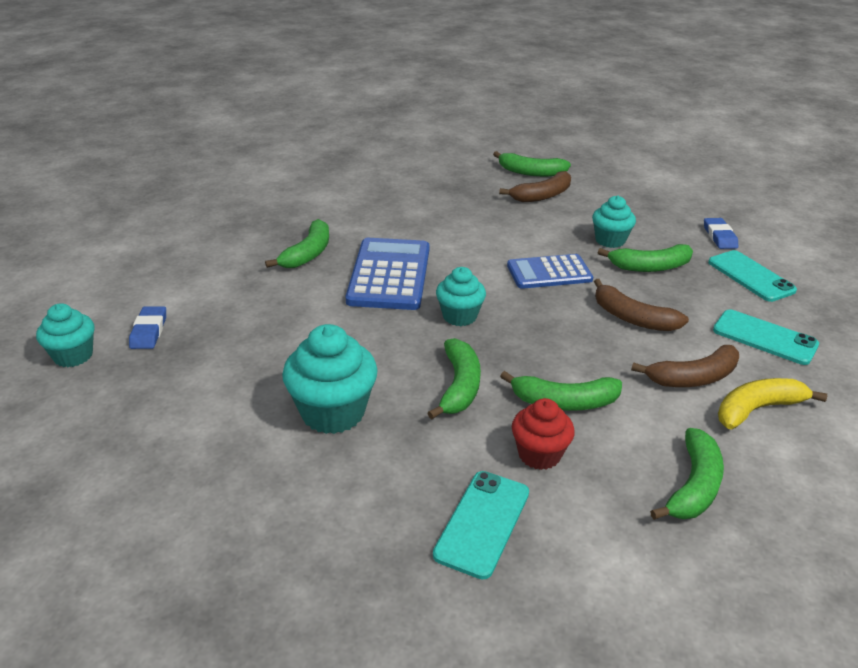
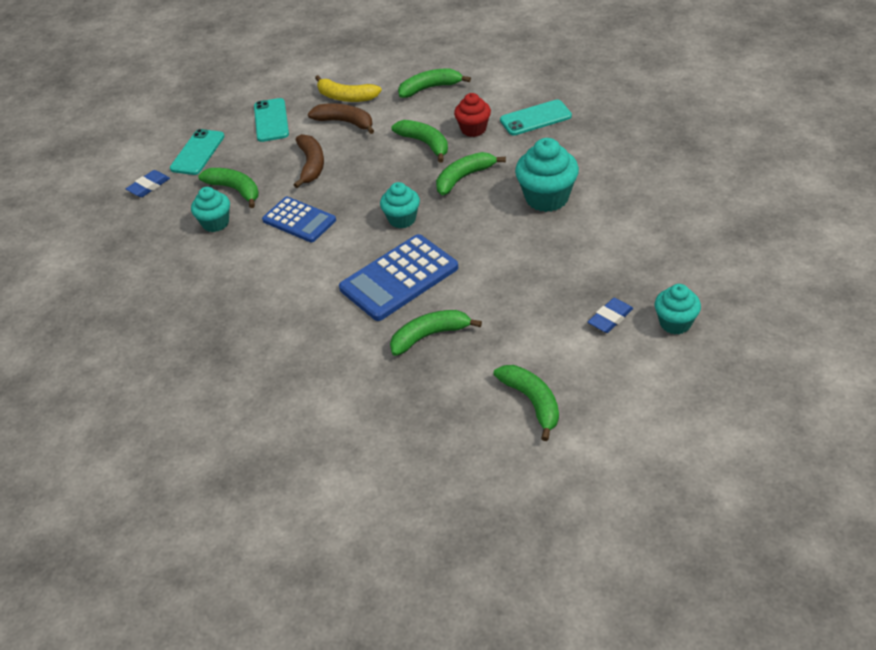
camera: 130 degrees left, 10 degrees up
(530, 172) = (129, 330): green banana -> green banana (532, 402)
(542, 196) = (173, 295): brown banana -> none

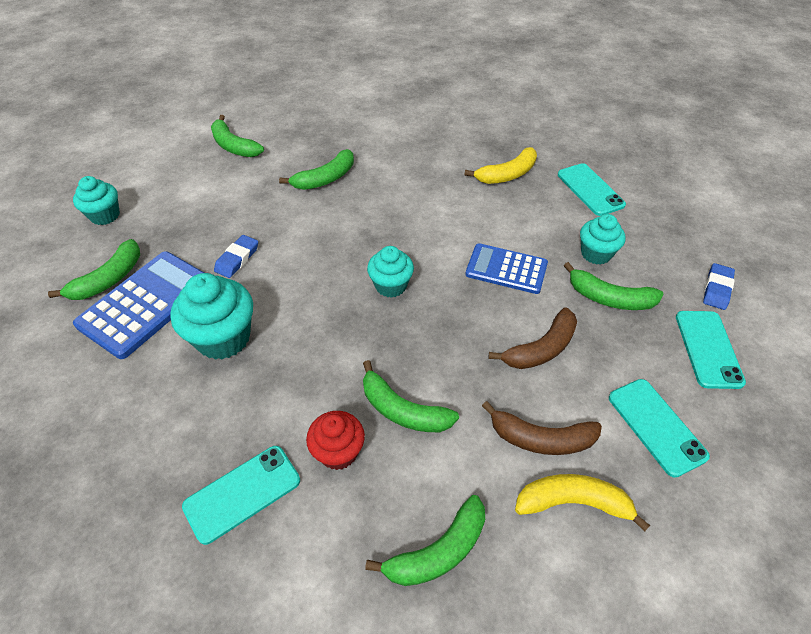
camera: 160 degrees right, 5 degrees up
(166, 283) = (590, 190): none -> turquoise phone
(233, 312) = (507, 174): none -> yellow banana
(311, 165) = (541, 349): brown banana -> brown banana turned 105 degrees counterclockwise
(399, 278) = (370, 222): blue calculator -> blue calculator (146, 304)
(464, 177) = (332, 355): green banana -> green banana (109, 279)
(610, 318) = (164, 212): blue eraser -> blue eraser (237, 259)

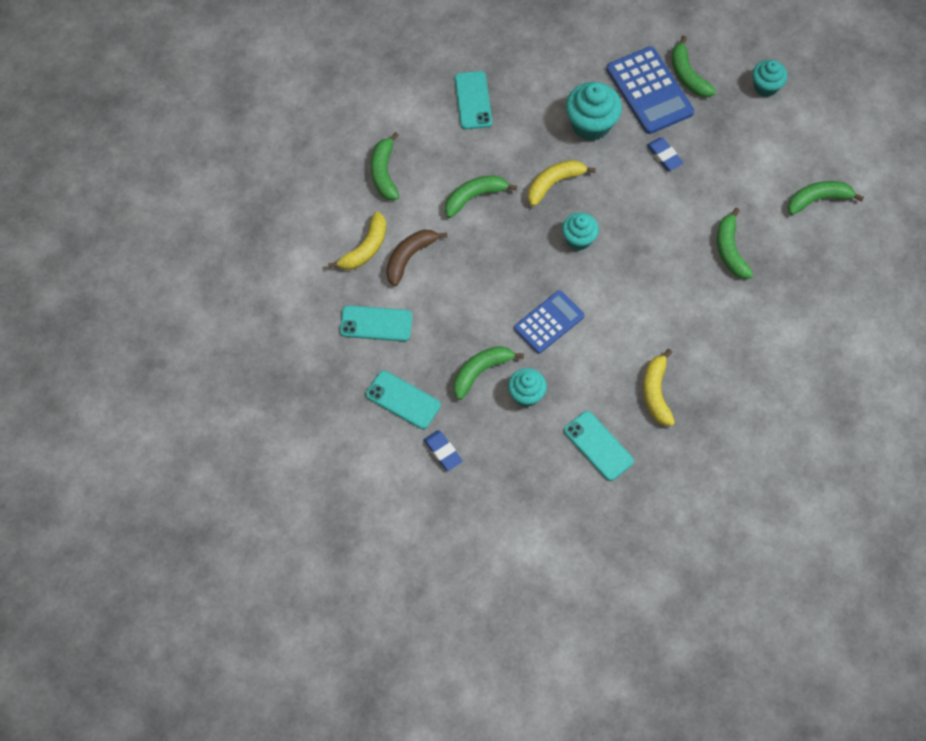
camera: 120 degrees right, 15 degrees up
(331, 337) = (554, 183): none -> yellow banana
(338, 452) = (468, 153): red cupcake -> none
(541, 349) = (468, 299): brown banana -> none
(590, 190) = (598, 446): turquoise phone -> turquoise phone turned 45 degrees clockwise

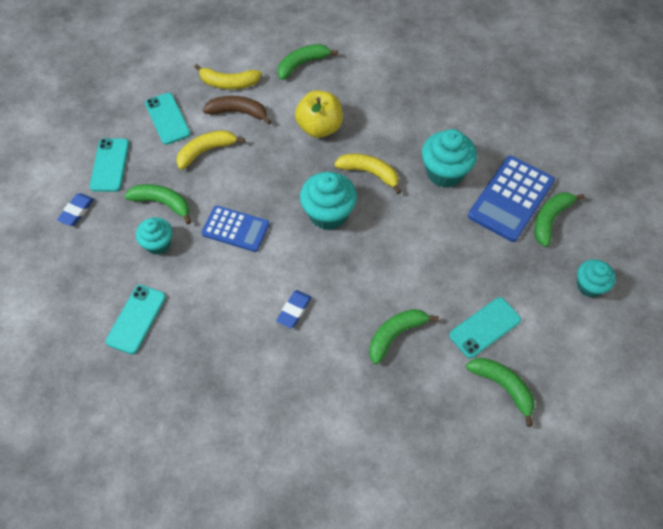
camera: 60 degrees right, 5 degrees down
(473, 100) = (406, 87): turquoise phone -> turquoise phone (484, 327)
(474, 197) = (319, 127): green banana -> yellow apple
(578, 239) = (328, 214): turquoise cupcake -> turquoise cupcake, size x1.57
(656, 392) = (213, 341): yellow banana -> yellow banana (206, 151)
(664, 156) = (455, 239): blue eraser -> blue eraser (294, 310)

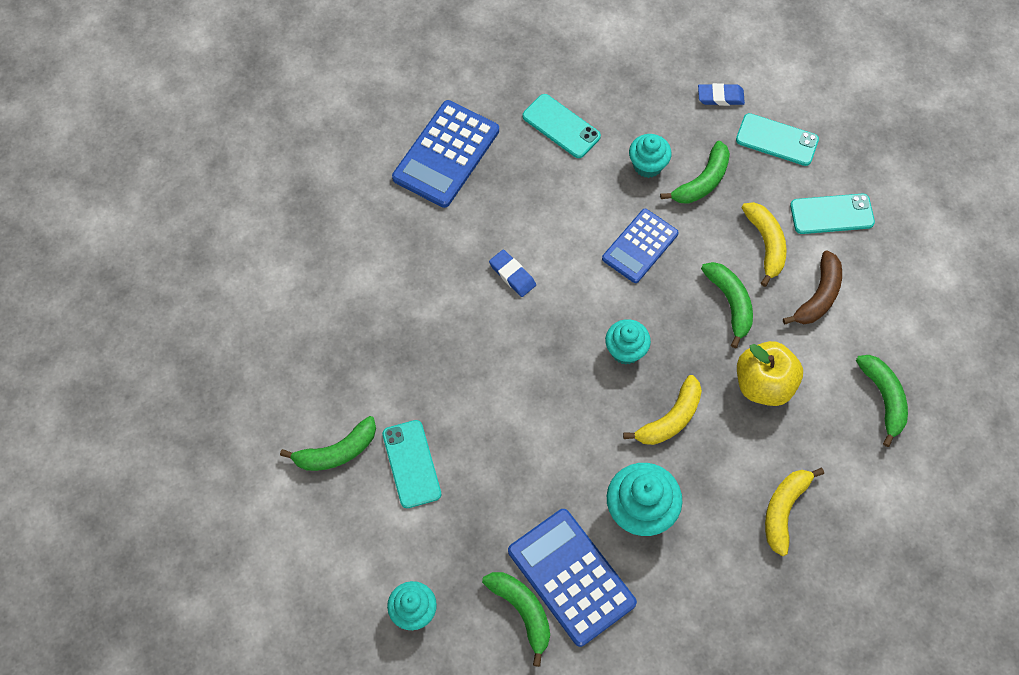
camera: 110 degrees right, 5 degrees up
(77, 211) = (720, 97): blue eraser -> blue eraser turned 45 degrees counterclockwise
(192, 404) = (446, 154): none -> blue calculator
(229, 83) = (873, 298): yellow banana -> yellow banana (784, 510)
(328, 214) = (625, 350): turquoise cupcake -> turquoise cupcake, size x0.64
(395, 335) = (442, 366): green banana -> green banana (730, 303)

